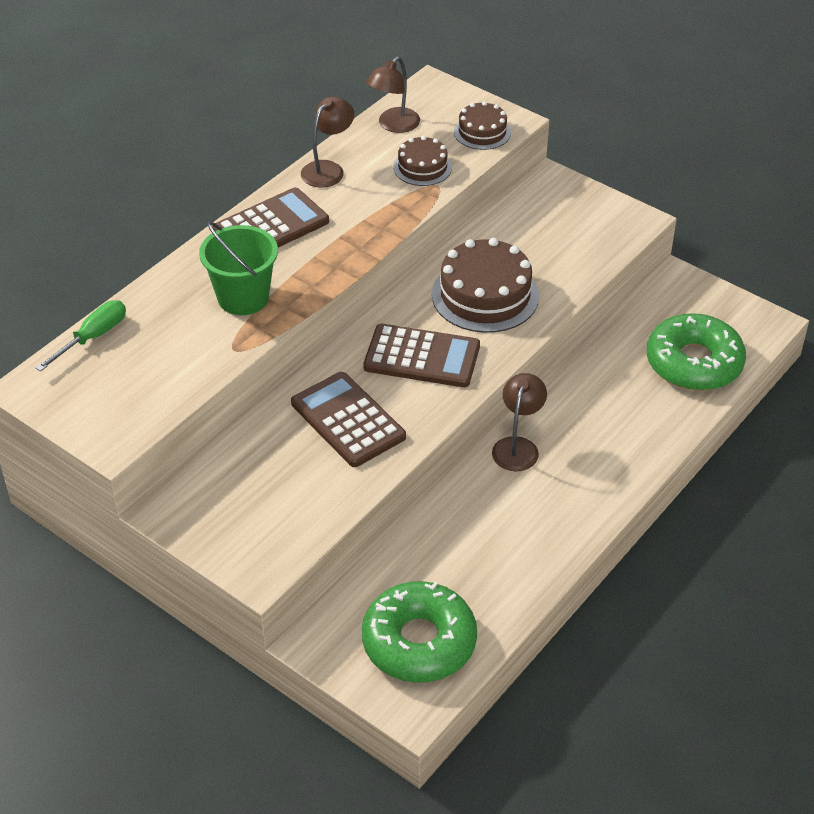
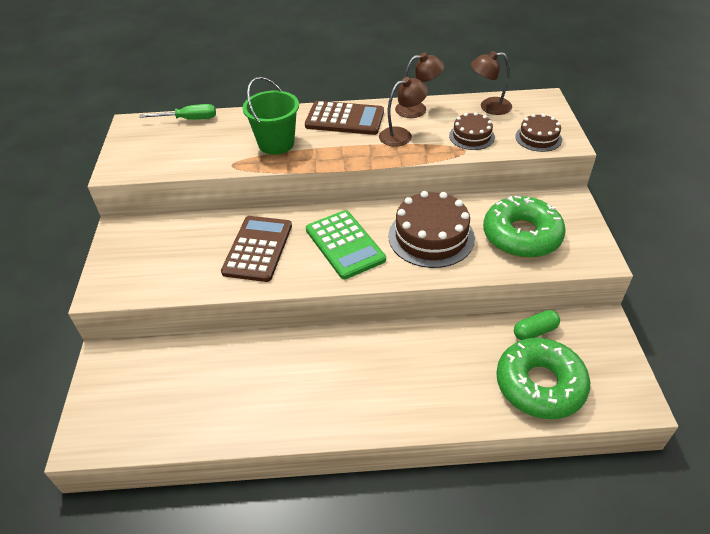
camera: 50 degrees right, 0 degrees up
(419, 642) = (141, 406): green donut -> green donut (521, 236)
(422, 357) = (345, 244): brown calculator -> green calculator
(517, 446) = (353, 343): brown lamp -> brown lamp (402, 135)
(640, 324) = (535, 331): none -> green capsule

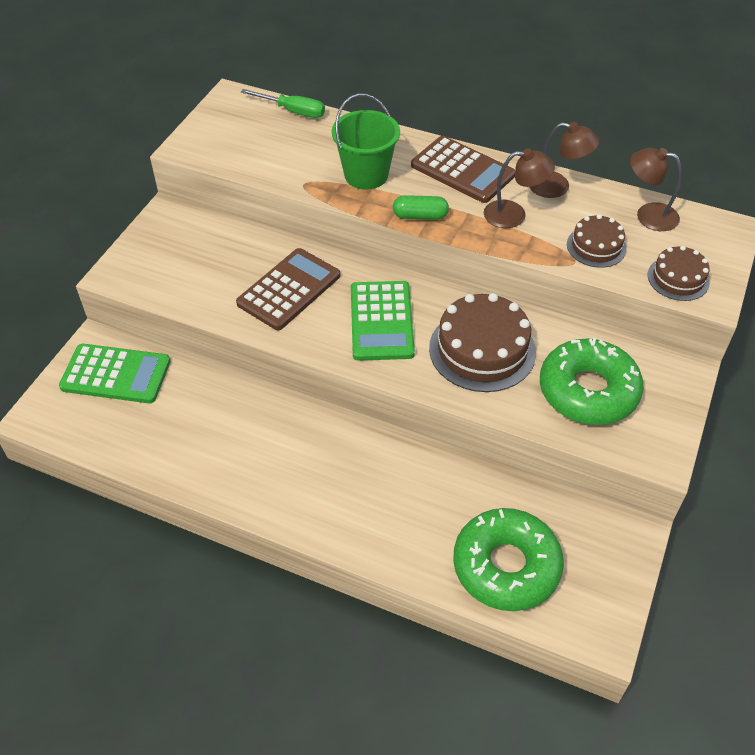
camera: 25 degrees right, 5 degrees up
(137, 375) = (116, 374): none -> green calculator
(535, 331) = (544, 507): green capsule -> green capsule (420, 216)

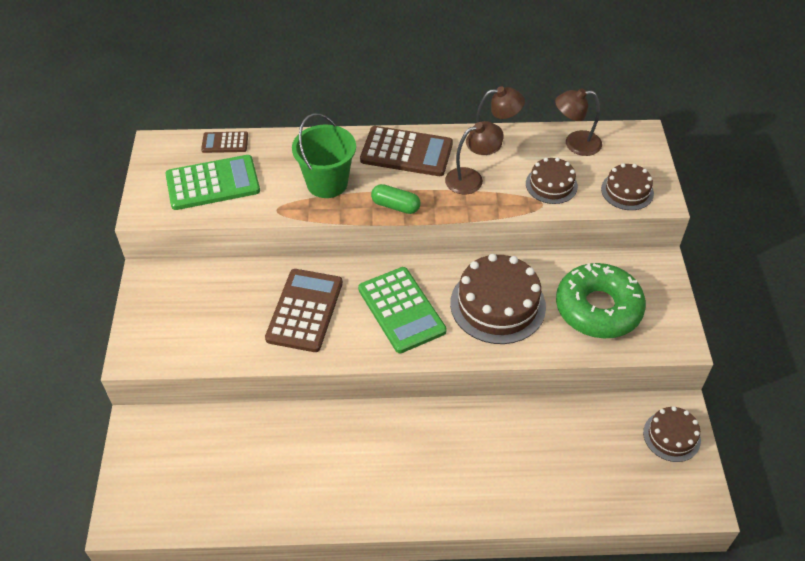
camera: 25 degrees left, 0 degrees up
(116, 374) = (174, 448): green calculator -> green calculator (213, 183)
(293, 111) = (225, 143): green screwdriver -> brown calculator
(420, 216) = (395, 206): green capsule -> green capsule turned 45 degrees clockwise
(506, 566) = (602, 479): green donut -> none
(609, 555) = (671, 436): none -> brown cake

